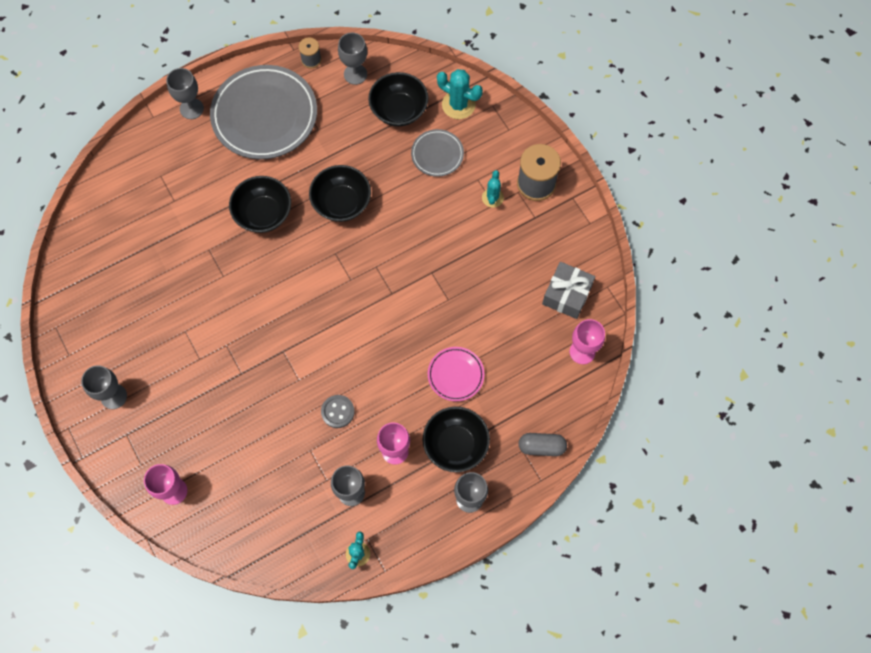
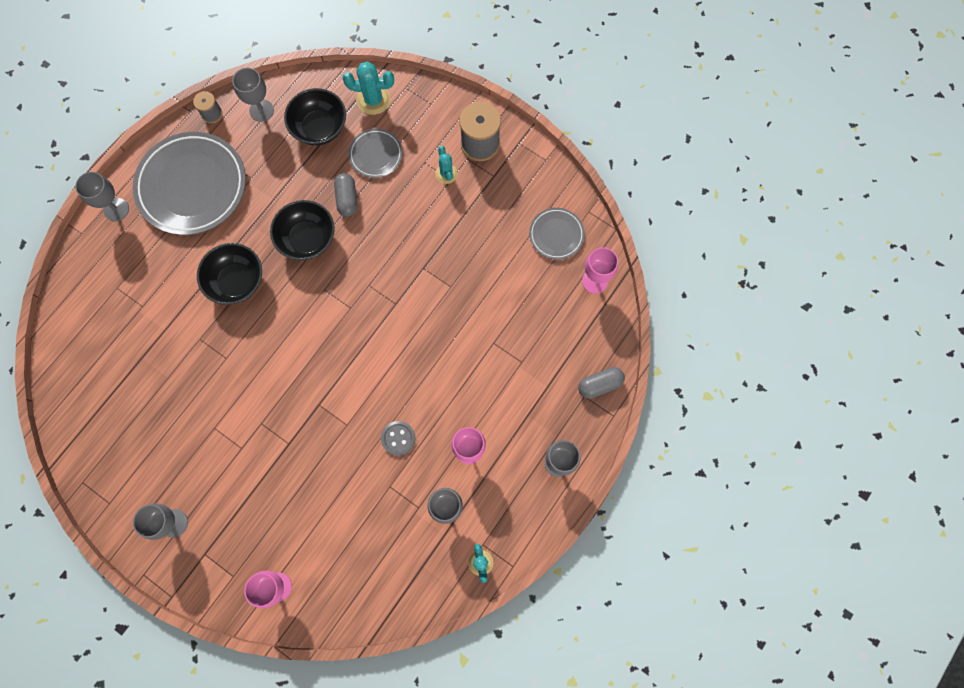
camera: 25 degrees left, 5 degrees up
(393, 183) = (347, 199): none -> grey capsule
(455, 375) = (491, 354): pink plate -> none
(455, 444) = (521, 419): black bowl -> none
(567, 295) = (556, 235): grey gift -> grey plate

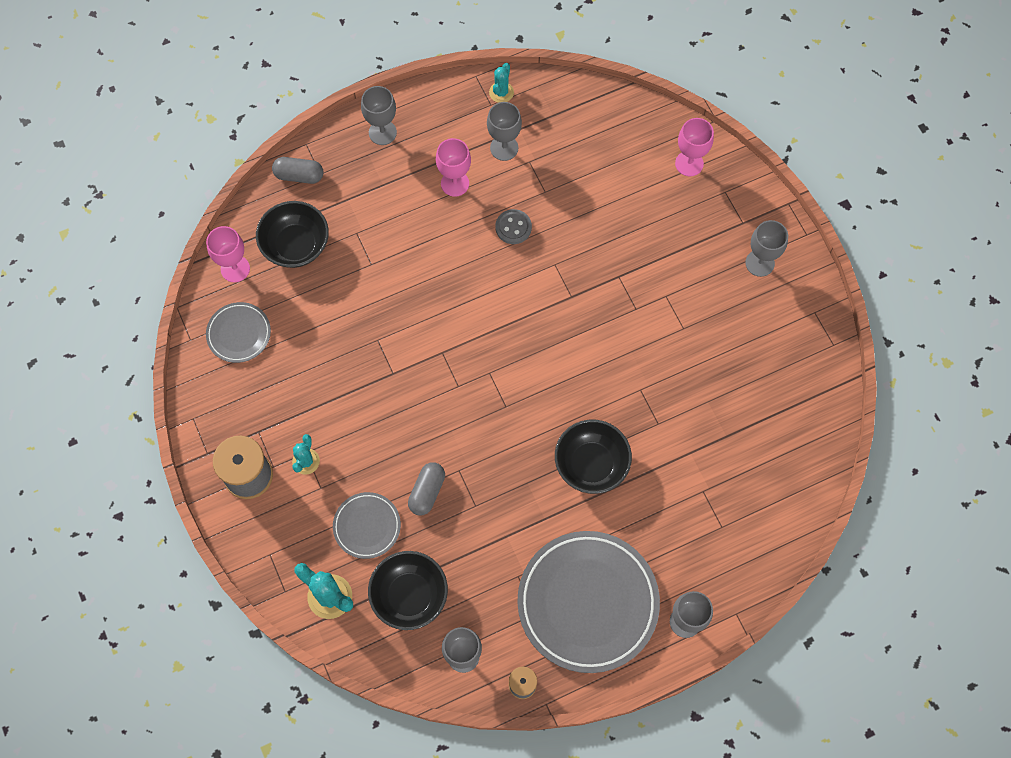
camera: 150 degrees left, 5 degrees down
(307, 239) = (493, 470): black bowl -> black bowl (296, 245)

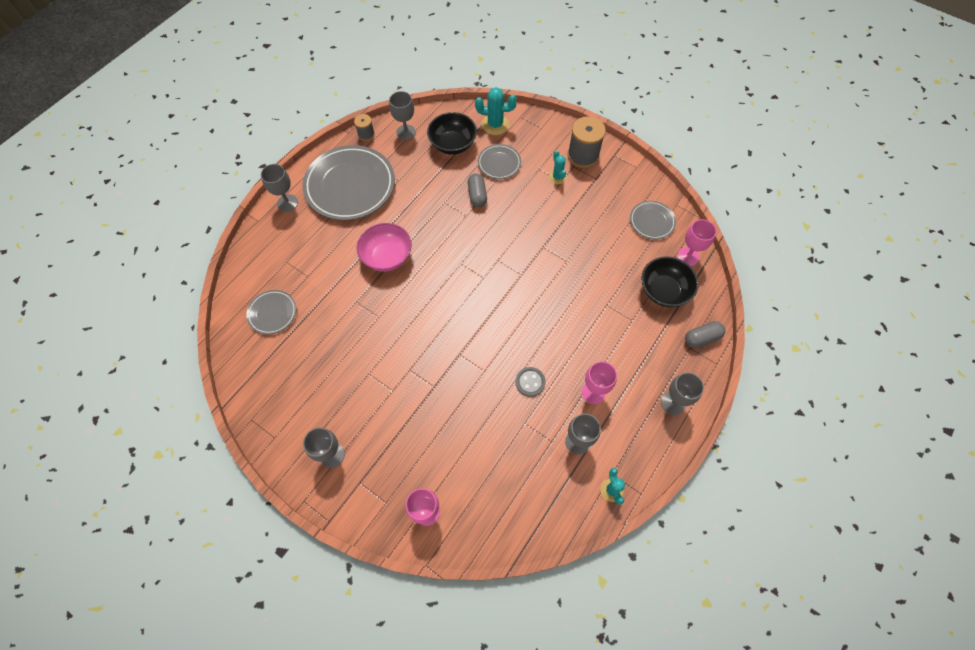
camera: 150 degrees right, 5 degrees down
(591, 464) = (387, 257): black bowl -> pink bowl
(765, 462) = (272, 313): none -> grey plate

